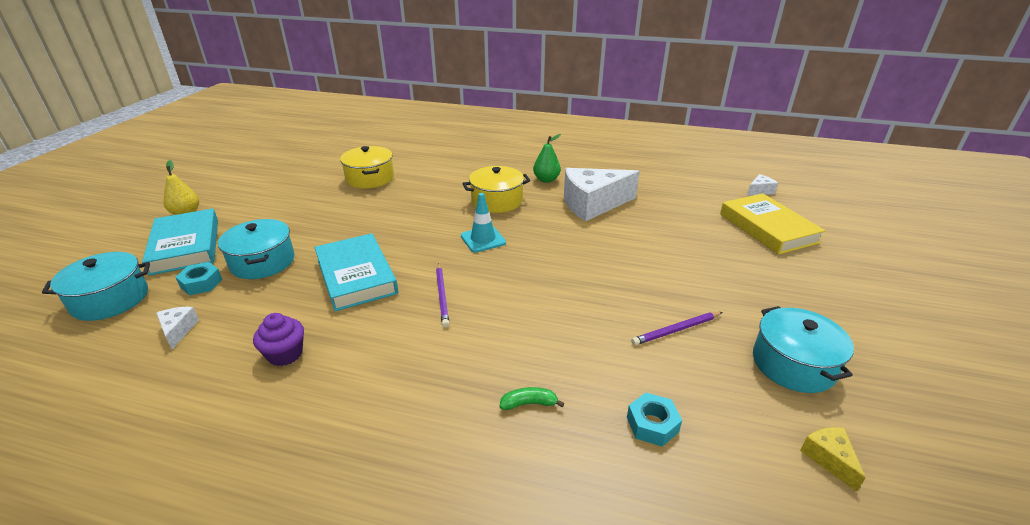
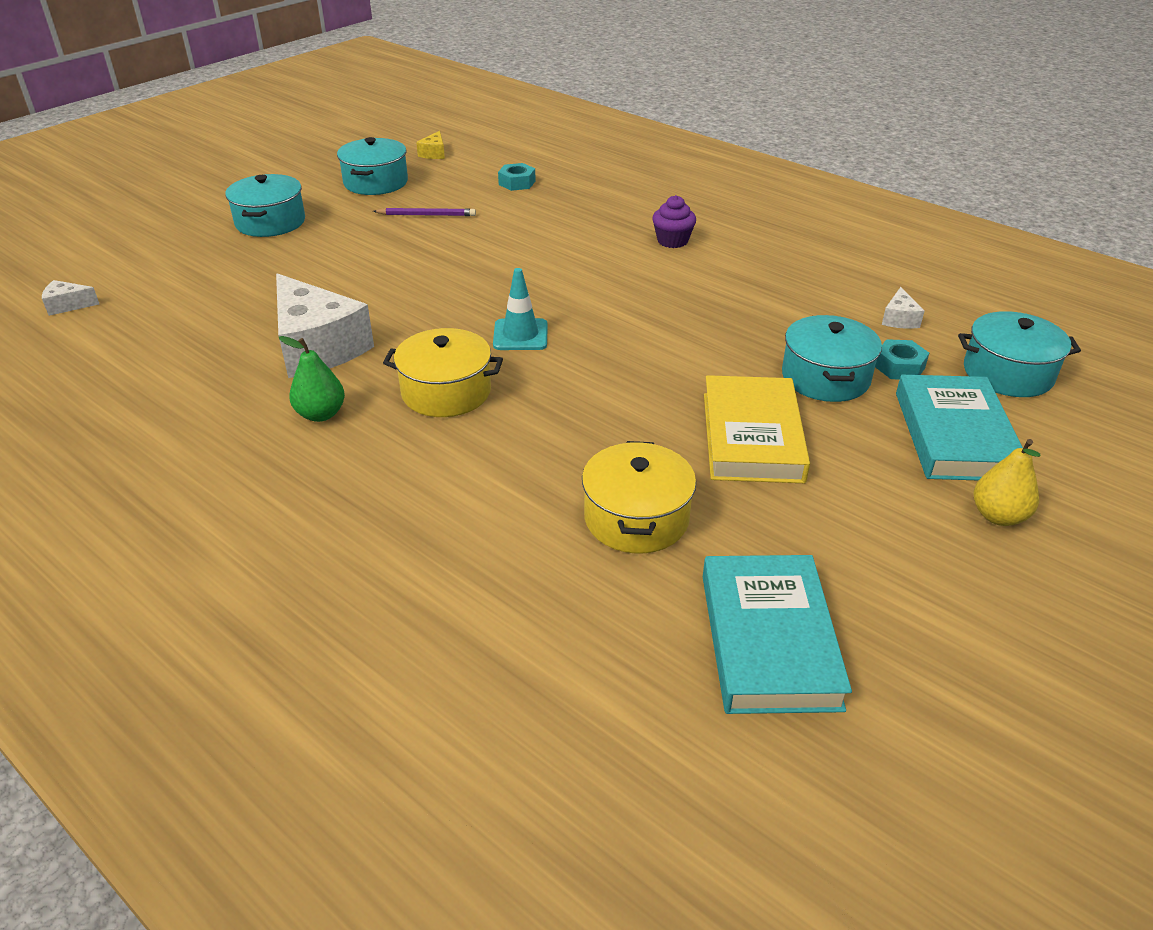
camera: 155 degrees left, 5 degrees up
(285, 354) = (781, 275): purple cupcake -> purple cupcake (672, 241)
(356, 276) = (702, 329): turquoise book -> turquoise book (769, 640)
(442, 296) = (612, 286): purple pencil -> none
(529, 403) = (590, 207): green banana -> none
(592, 204) = (317, 347): white cheese -> white cheese turned 45 degrees clockwise
(767, 228) = (174, 262): yellow book -> yellow book (751, 436)
(781, 279) = (270, 222): none -> turquoise pot

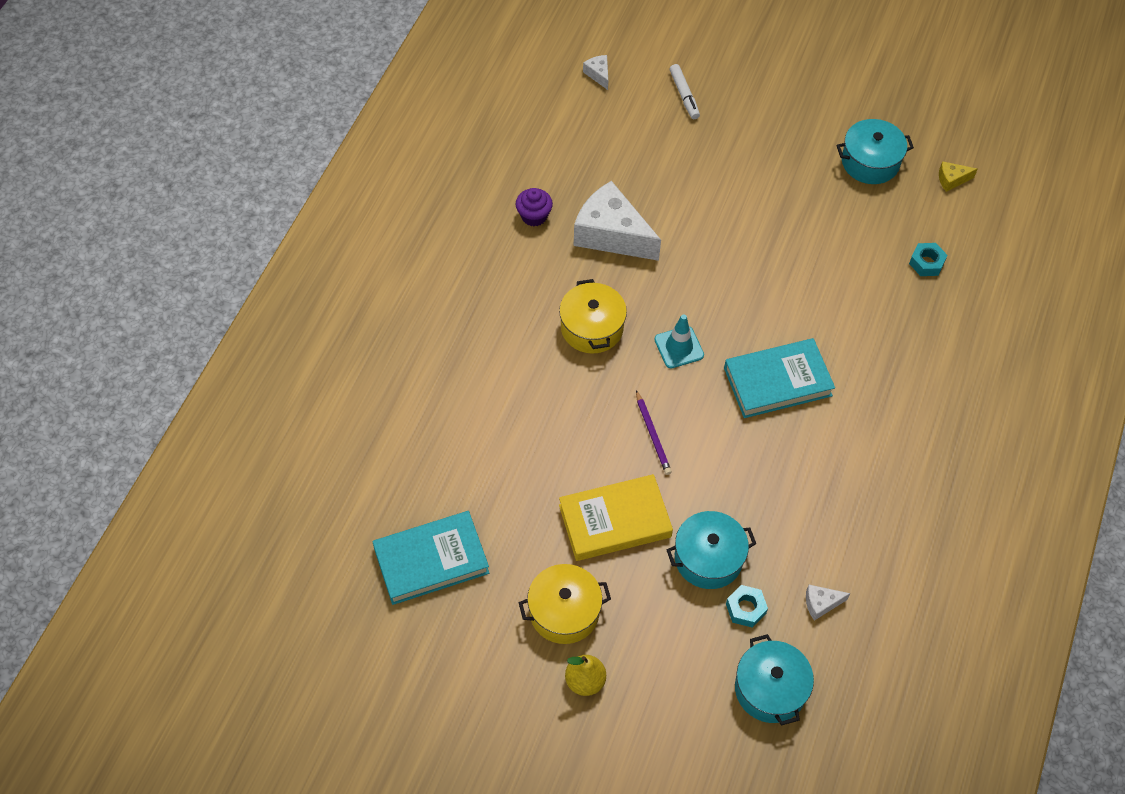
camera: 70 degrees right, 20 degrees up
(173, 258) = (684, 95): none -> white marker
(270, 222) = (765, 125): turquoise pot -> none
(317, 347) = (611, 234): white cheese -> white cheese turned 90 degrees clockwise
(321, 414) = (541, 270): green pear -> none
(426, 215) = (831, 221): purple pencil -> purple pencil (653, 434)
(636, 518) = (507, 472): yellow pot -> yellow pot (564, 612)
(672, 241) = (876, 411): purple cupcake -> purple cupcake (534, 216)
(955, 435) = (668, 652): turquoise book -> turquoise book (777, 382)

